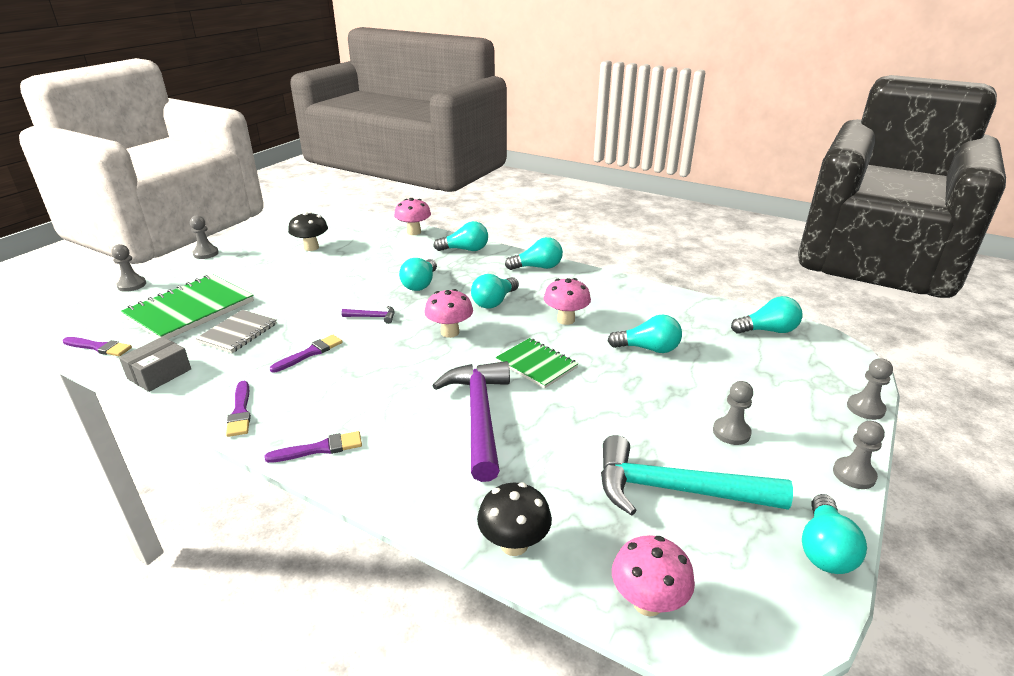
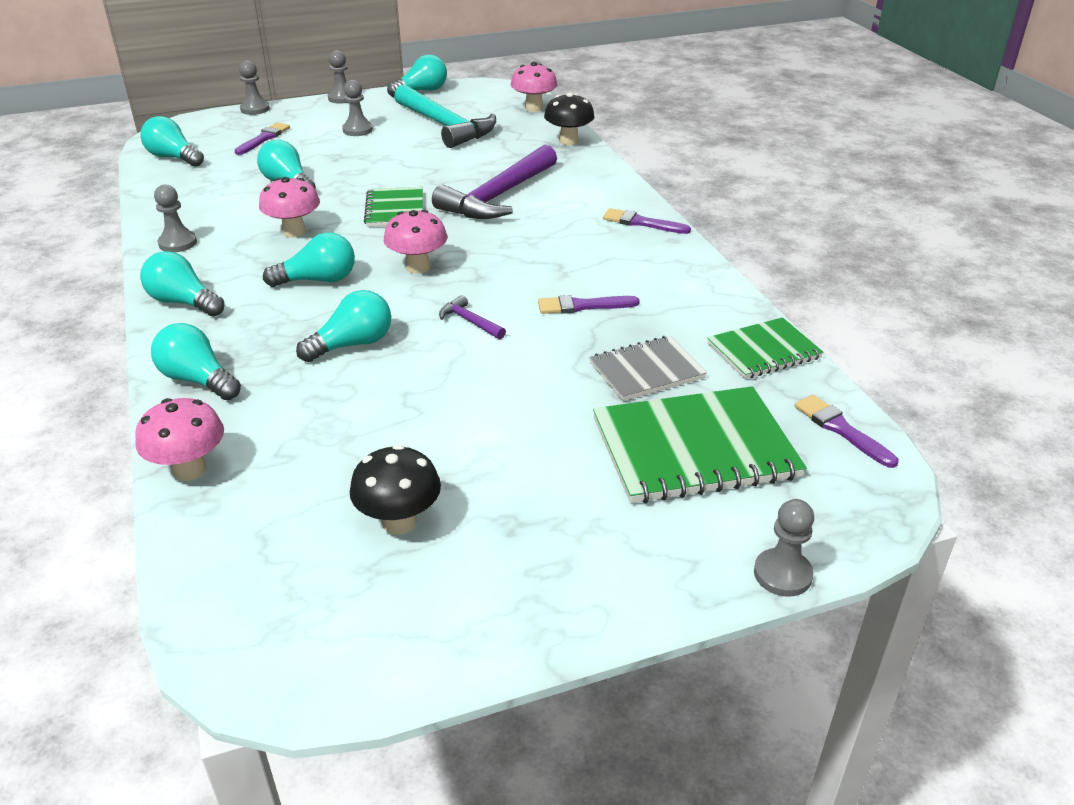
camera: 140 degrees left, 5 degrees up
(159, 374) = (763, 351): grey box -> green notebook
(206, 253) = (605, 620): grey pawn -> grey pawn (178, 243)
(240, 412) = (691, 275): purple brush -> purple brush (264, 138)

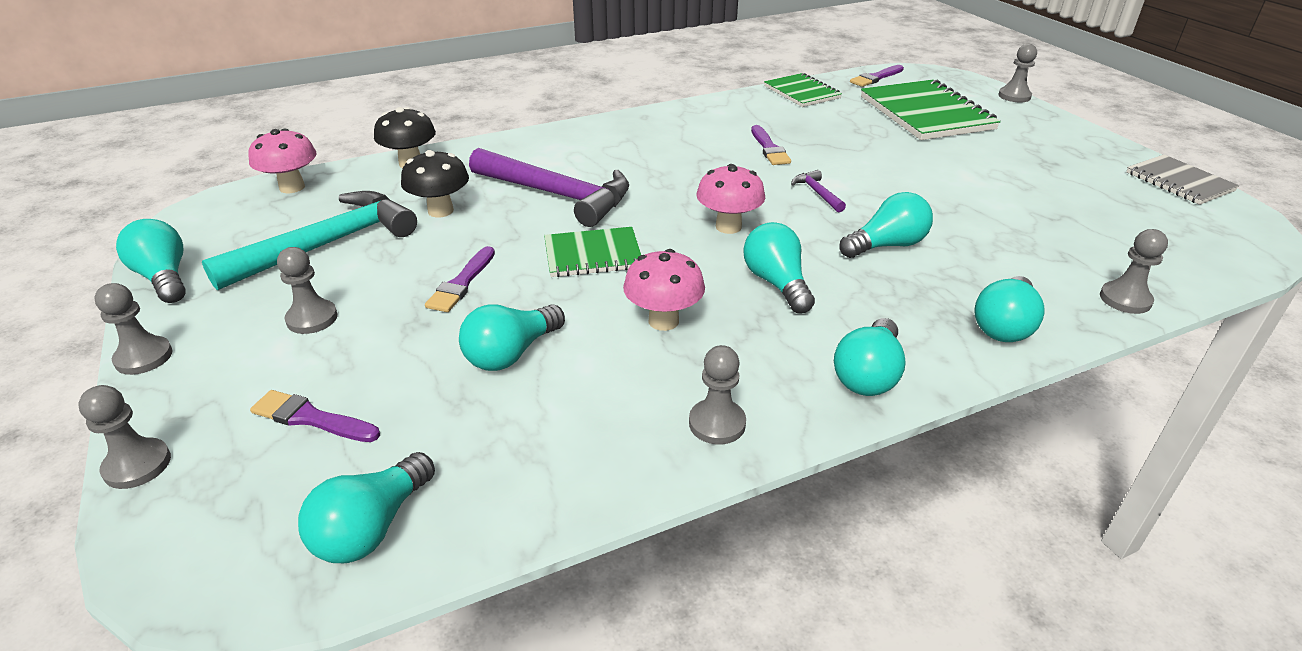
camera: 95 degrees left, 0 degrees up
(190, 470) = (1125, 299): pink mushroom -> grey pawn
(352, 344) = (886, 245): turquoise light bulb -> turquoise light bulb turned 105 degrees clockwise
(399, 522) = (1085, 199): black mushroom -> black mushroom (440, 211)
(469, 321) = (817, 193): purple hammer -> purple hammer turned 120 degrees clockwise
(641, 223) = (613, 128): purple brush -> purple brush (461, 283)
(646, 371) = (849, 126): grey notebook -> grey notebook (1179, 182)

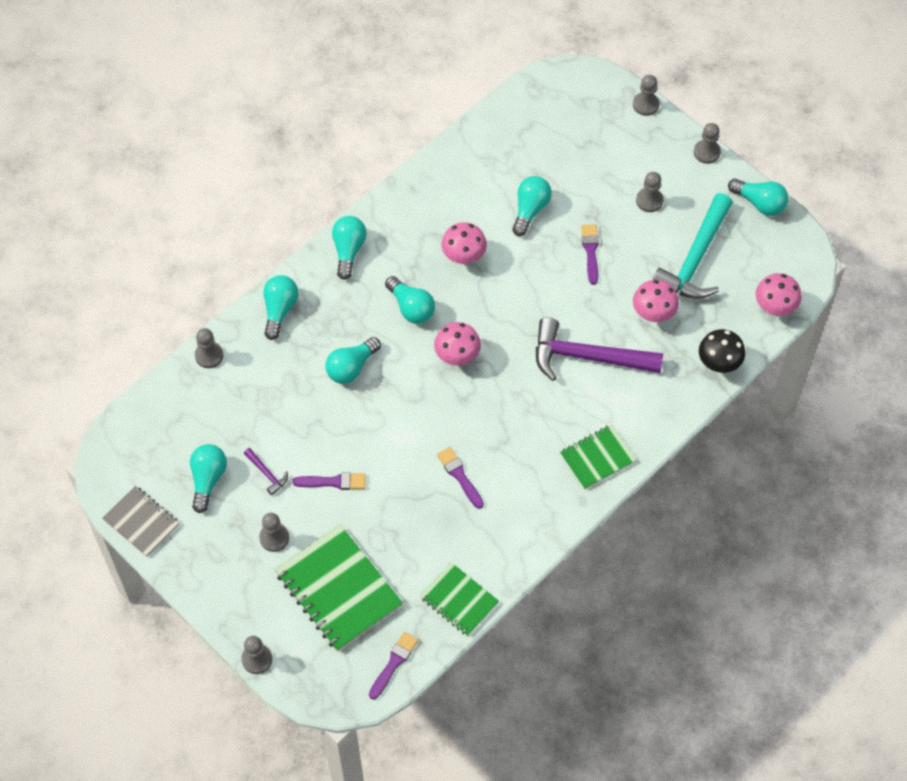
camera: 160 degrees right, 25 degrees up
(311, 418) = (595, 146): purple brush -> purple brush (333, 482)
(372, 528) = (529, 110): turquoise light bulb -> turquoise light bulb (208, 479)
(440, 211) = (653, 314): black mushroom -> pink mushroom
(593, 255) = (530, 300): green notebook -> green notebook (597, 458)
(717, 423) = (413, 199): grey pawn -> grey pawn (274, 538)
(817, 193) = (408, 418): purple hammer -> purple hammer (267, 473)

